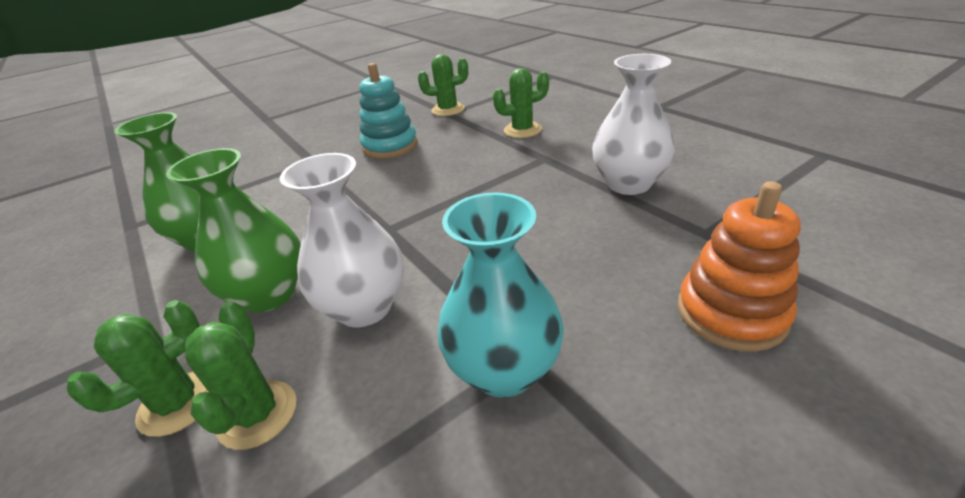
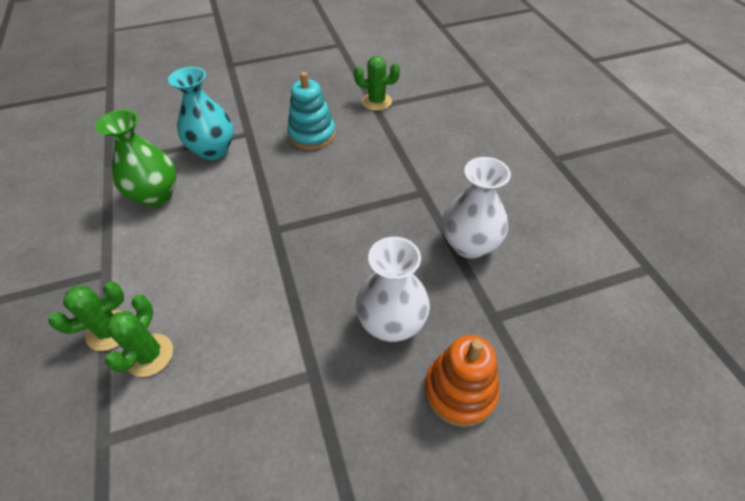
camera: 15 degrees right, 15 degrees up
(269, 294) = (180, 263): green vase -> none
(364, 307) = (234, 297): white vase -> white vase (391, 323)
(504, 370) = (296, 378): turquoise vase -> turquoise vase (213, 150)
(522, 130) = (423, 150): green cactus -> none

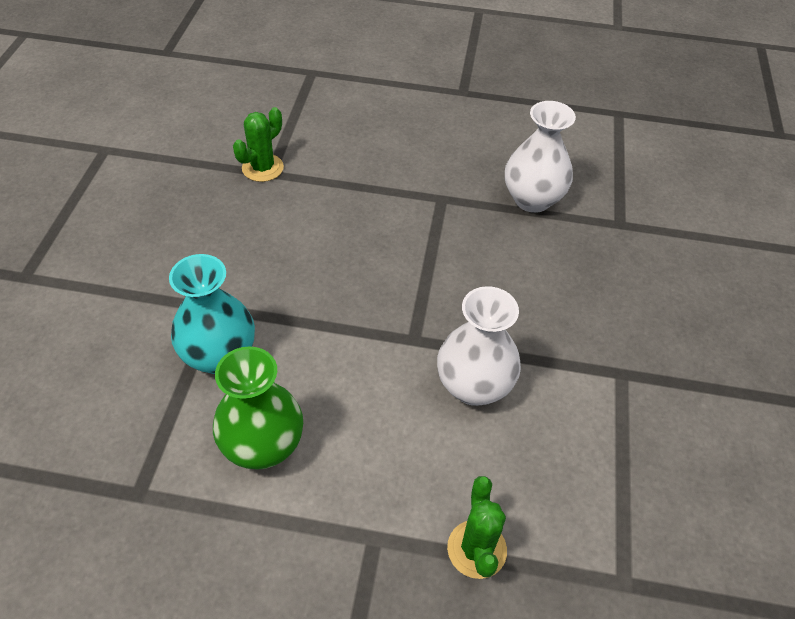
camera: 65 degrees left, 0 degrees up
(149, 355) = (533, 512): green cactus -> none
(312, 135) = (274, 247): turquoise stacking toy -> none
(391, 323) = (593, 293): white vase -> white vase (473, 386)
(460, 391) = (681, 279): orange stacking toy -> none

